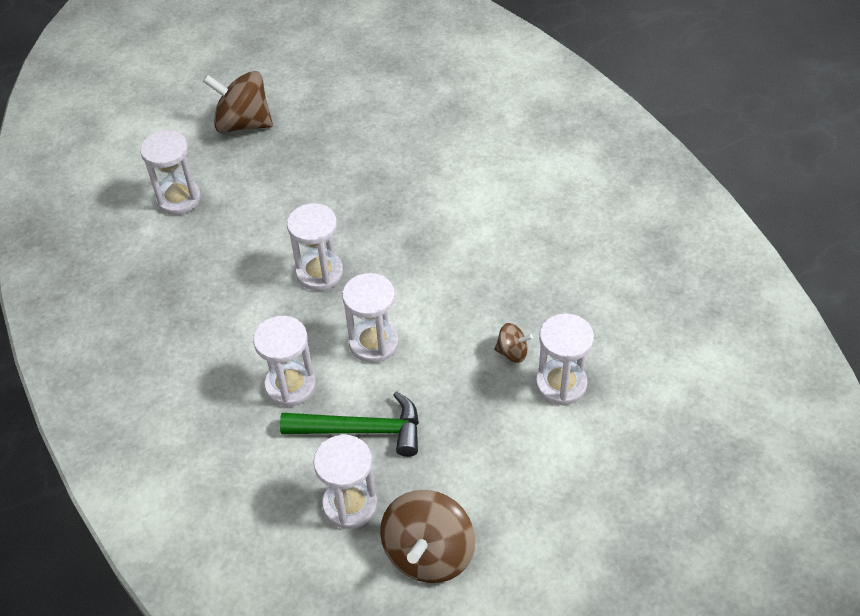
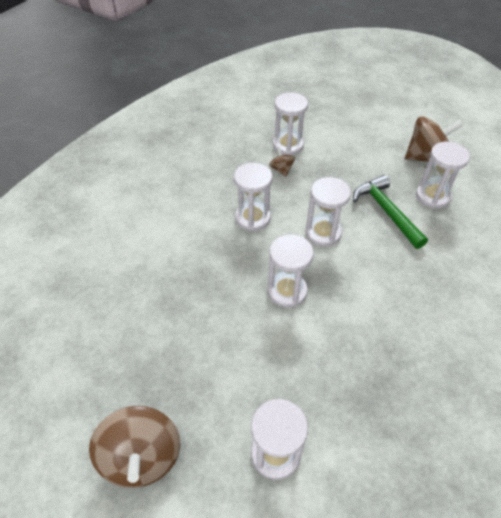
camera: 120 degrees left, 0 degrees up
(290, 385) = (388, 260): white hourglass -> white hourglass (252, 218)

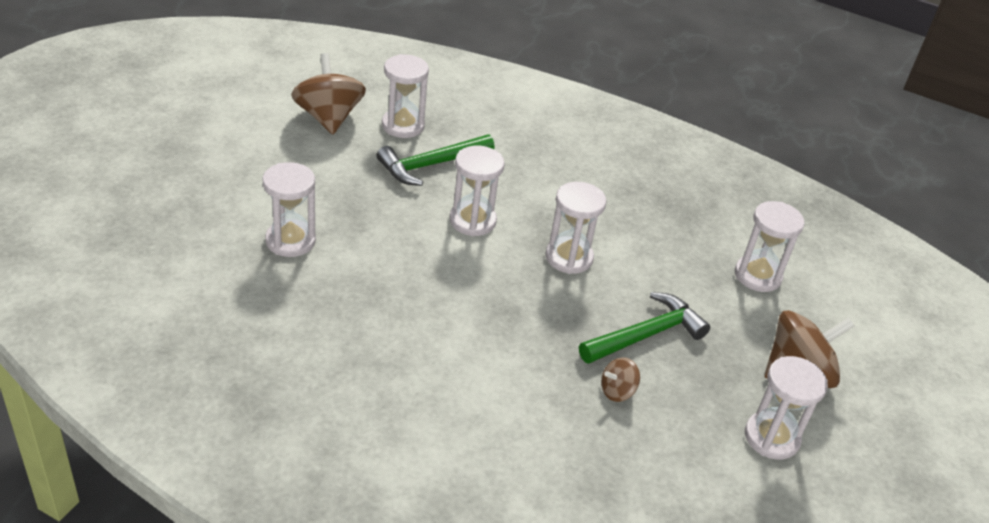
camera: 100 degrees left, 10 degrees down
(197, 334) = (646, 335): none -> green hammer
(252, 218) = (451, 284): white hourglass -> white hourglass (771, 437)
(281, 170) = (348, 251): brown spinning top -> brown spinning top (617, 391)

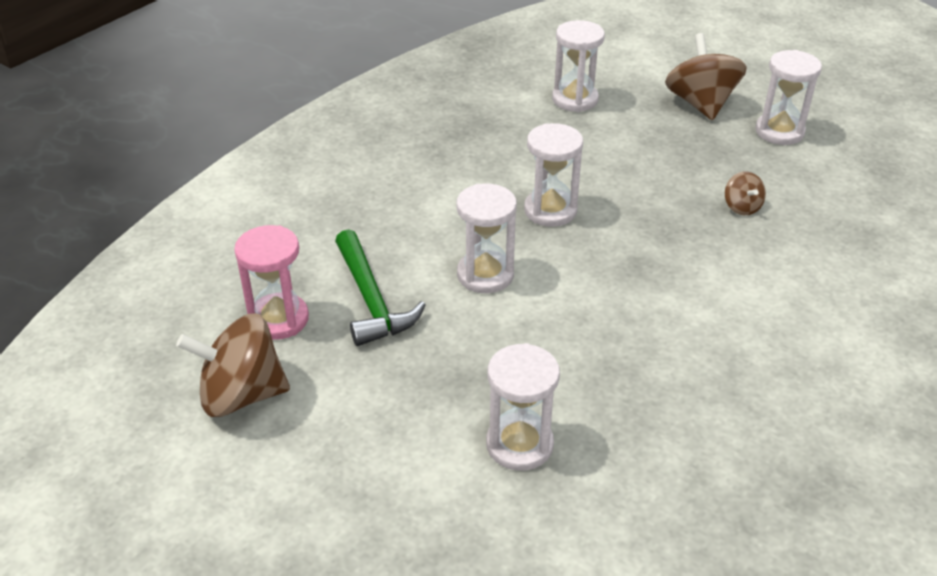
camera: 75 degrees left, 0 degrees up
(403, 126) = (279, 319): white hourglass -> pink hourglass
(646, 335) = (663, 178): green hammer -> none

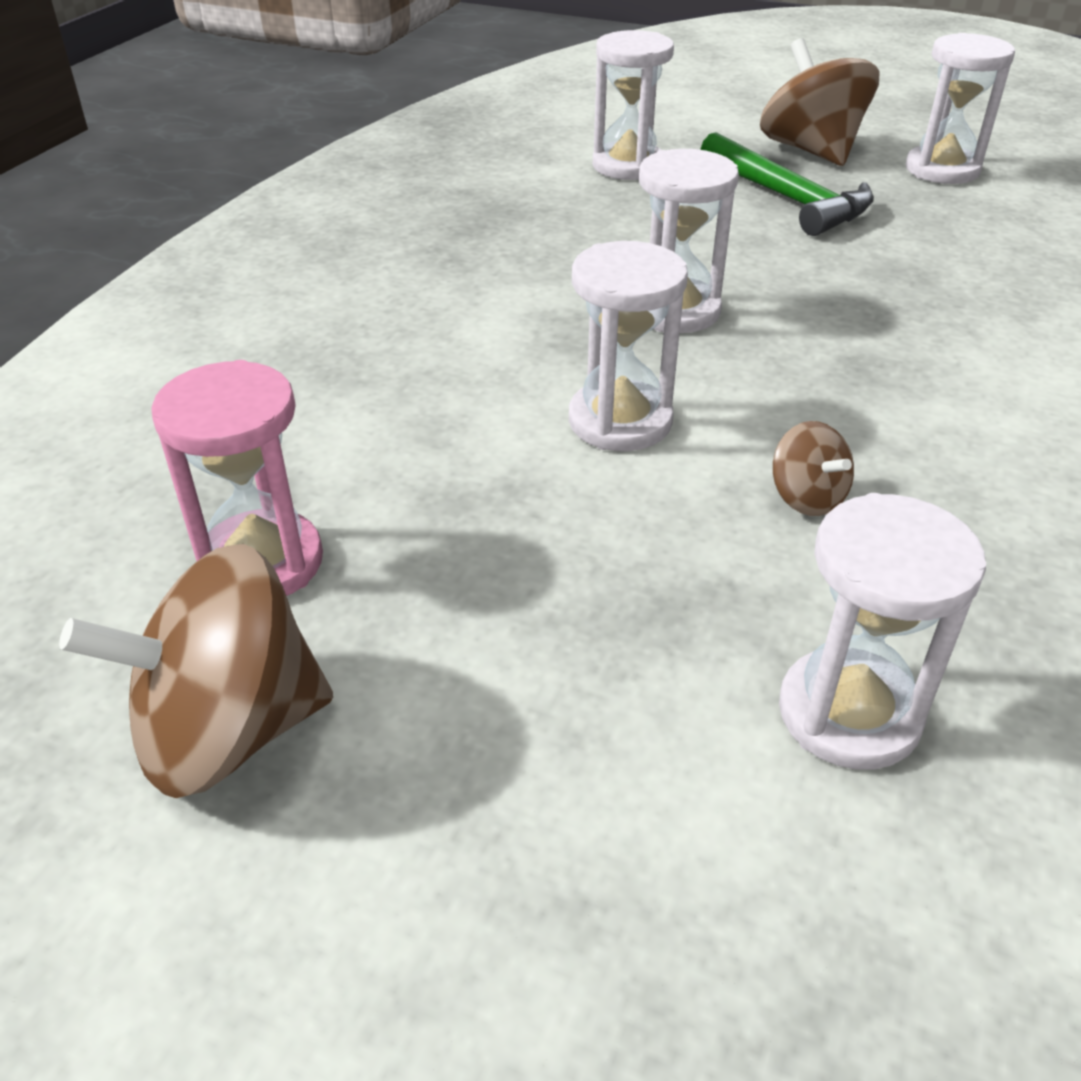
camera: 15 degrees left, 0 degrees up
(371, 300) = (432, 496): green hammer -> green hammer (787, 198)
(741, 207) = (960, 266): brown spinning top -> brown spinning top (806, 498)

